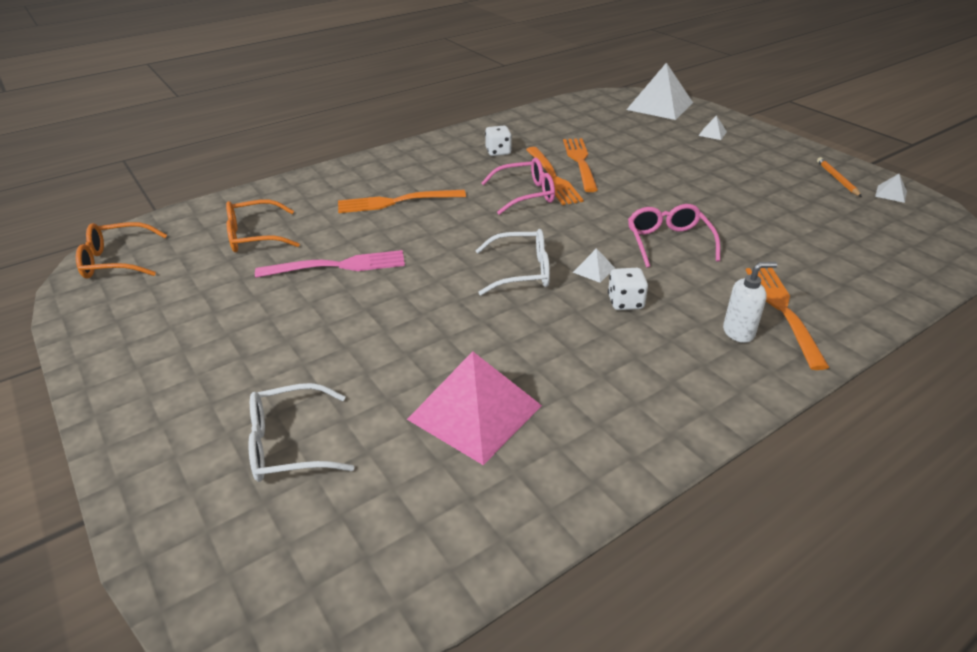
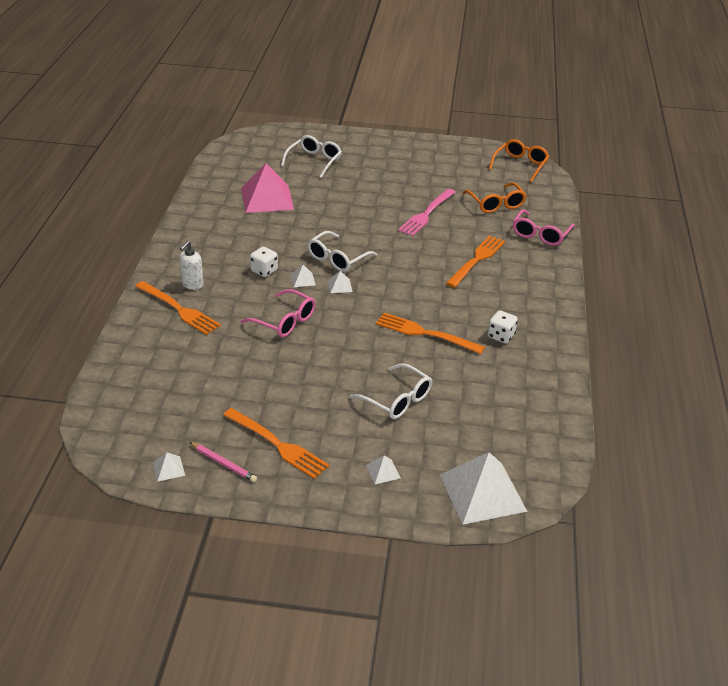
camera: 130 degrees right, 0 degrees up
(254, 236) = (496, 204): orange glasses -> orange glasses turned 135 degrees clockwise
(526, 194) = (417, 309): pink glasses -> pink glasses (540, 234)
(564, 245) = (340, 286): none -> white pyramid
(580, 162) = (432, 361): orange fork -> orange fork (277, 444)
(646, 155) = (397, 400): none -> white glasses
(837, 179) = (223, 463): orange pencil -> pink pencil

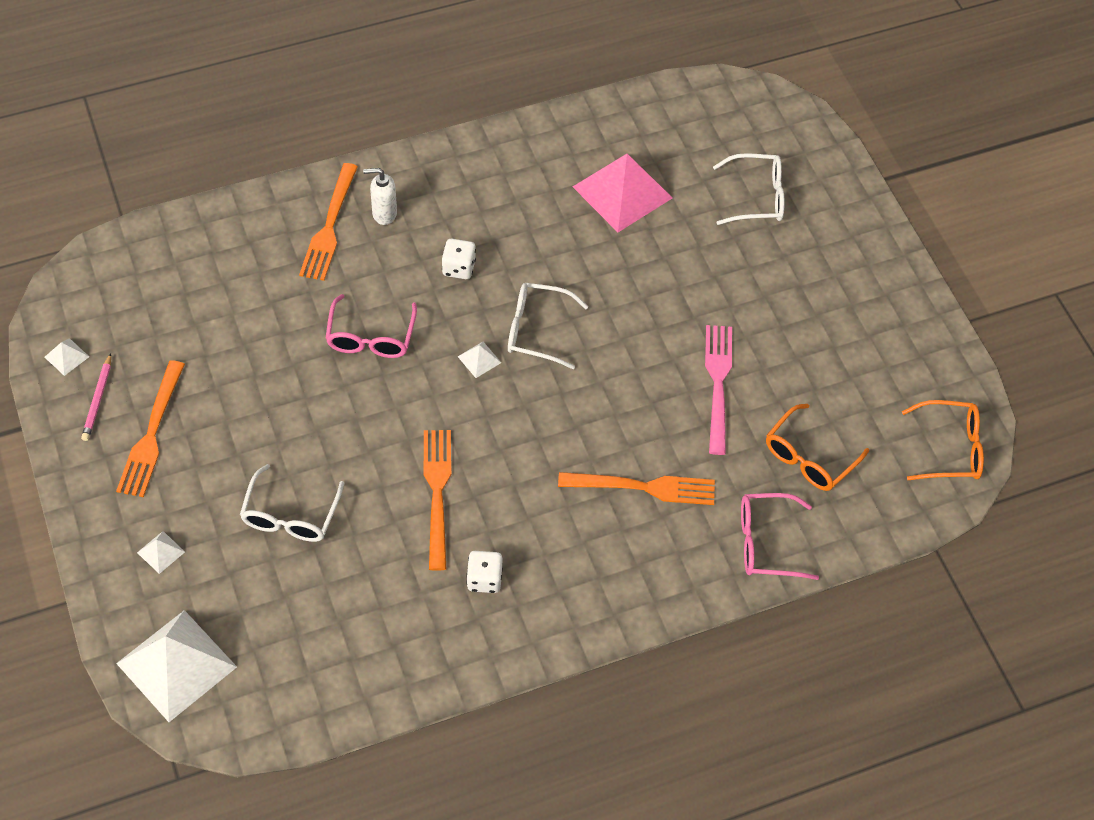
camera: 60 degrees right, 20 degrees up
(303, 279) = (466, 315): white pyramid -> none
(426, 214) = (718, 383): pink fork -> pink fork turned 90 degrees clockwise

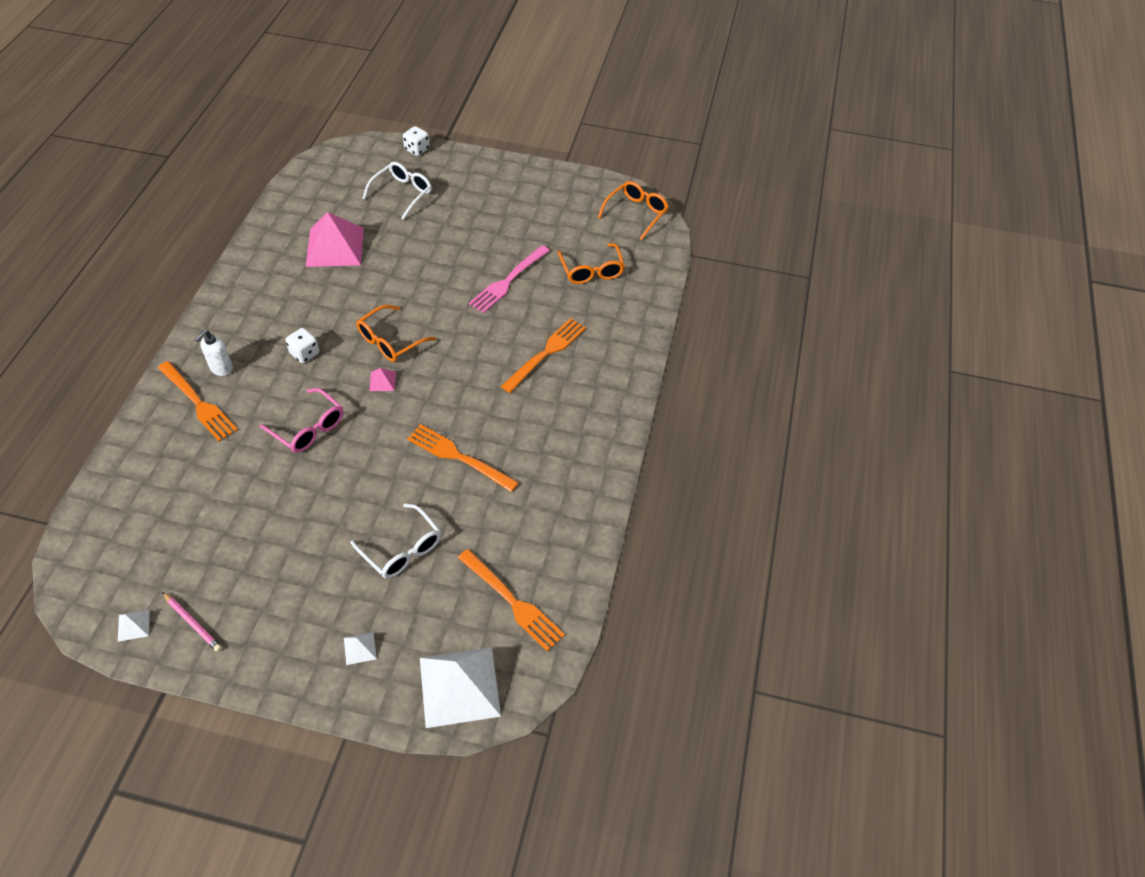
camera: 55 degrees left, 5 degrees down
(152, 433) = (257, 602): orange fork -> orange fork (512, 601)
(479, 359) = (382, 381): white pyramid -> pink pyramid
(484, 579) = (542, 467): white dice -> white dice (417, 149)
(536, 330) = (390, 341): white glasses -> orange glasses
(718, 383) = (508, 281): pink fork -> pink fork turned 90 degrees counterclockwise
(766, 543) = (629, 320): pink glasses -> none

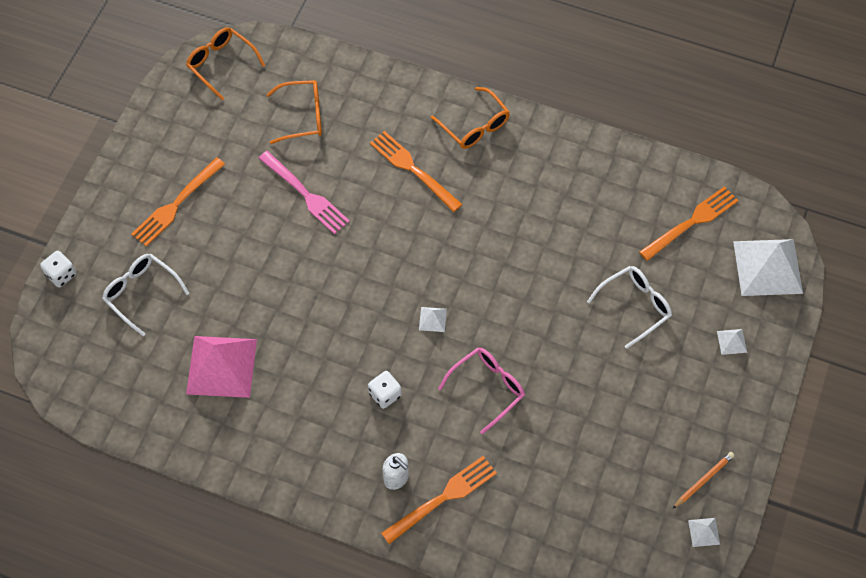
camera: 80 degrees left, 10 degrees up
(193, 623) = (703, 480): pink pencil -> orange pencil
(382, 381) = (432, 319): pink pyramid -> white pyramid
(390, 341) = (378, 311): orange glasses -> orange glasses (475, 126)
(459, 457) = (535, 254): orange fork -> orange fork (176, 204)

